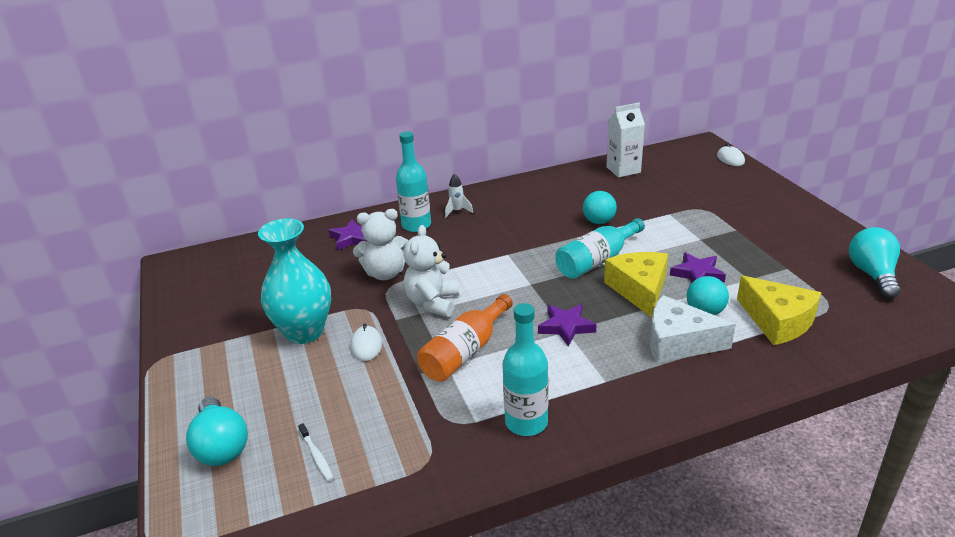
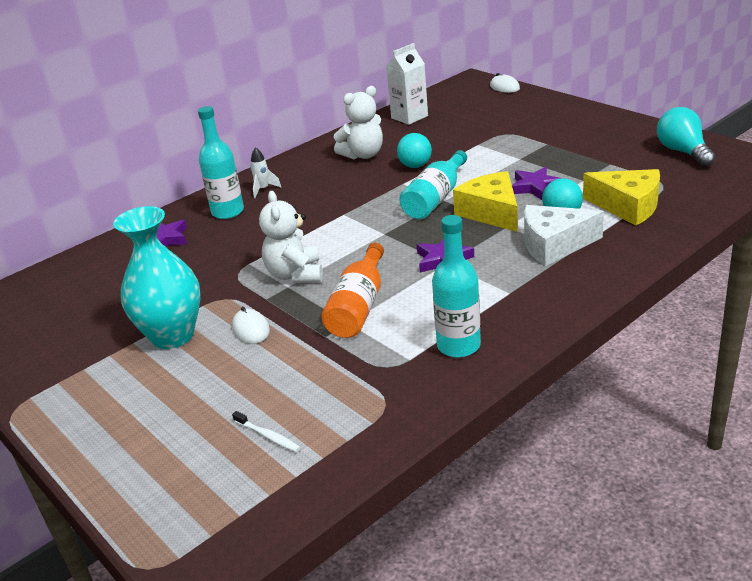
camera: 20 degrees left, 0 degrees up
(221, 446) = (154, 460): turquoise light bulb -> none
(385, 273) = (225, 262): white teddy bear -> white teddy bear (363, 155)

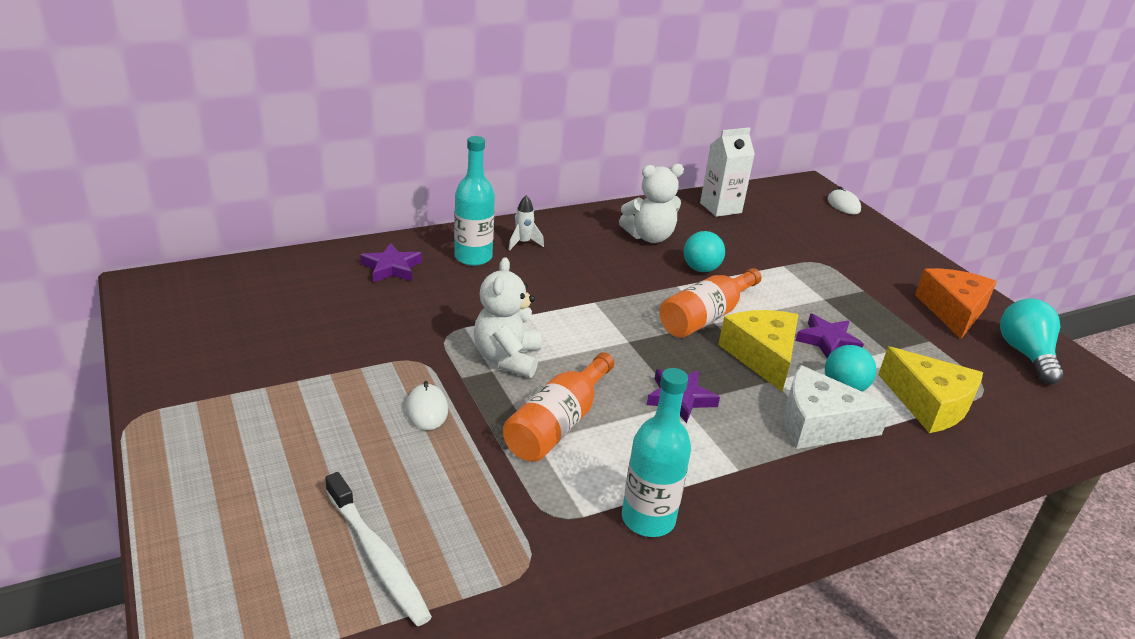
camera: 10 degrees right, 0 degrees up
(172, 336) = (341, 387): turquoise vase -> none
(268, 436) = (377, 556): white toothbrush -> white toothbrush, size x1.92
(435, 198) = (706, 317): turquoise bottle -> orange bottle
(619, 138) = (953, 311): none -> orange cheese

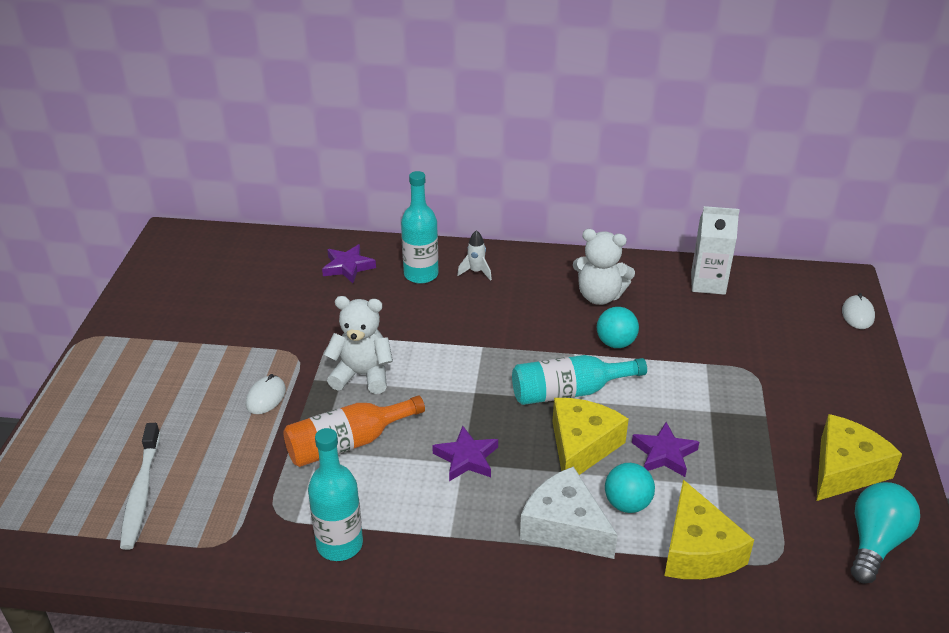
camera: 35 degrees right, 5 degrees up
(507, 358) = (362, 375): white teddy bear -> white teddy bear turned 60 degrees clockwise
(706, 317) = (569, 392): orange bottle -> turquoise bottle
(953, 311) = (845, 469): orange cheese -> yellow cheese

